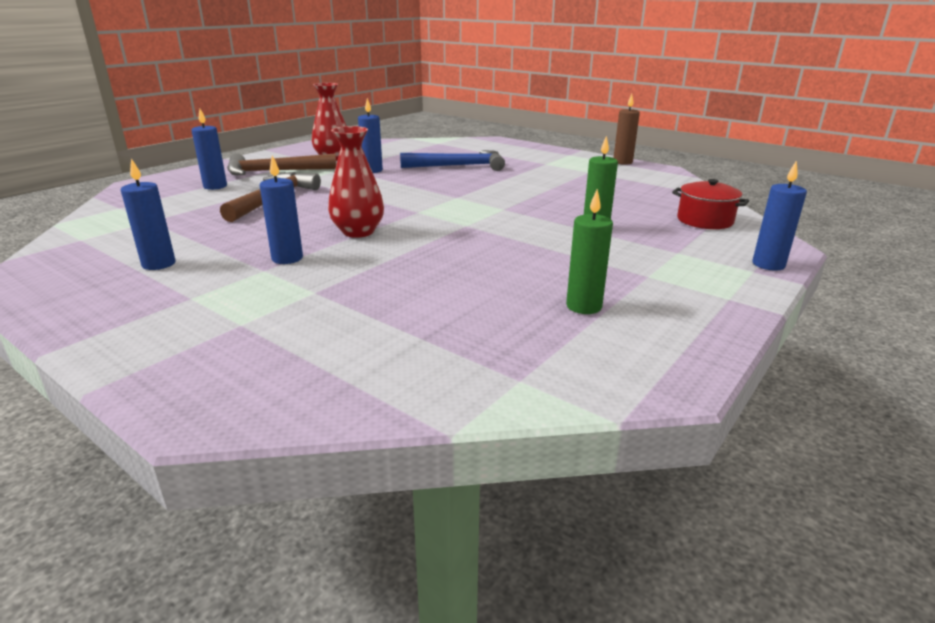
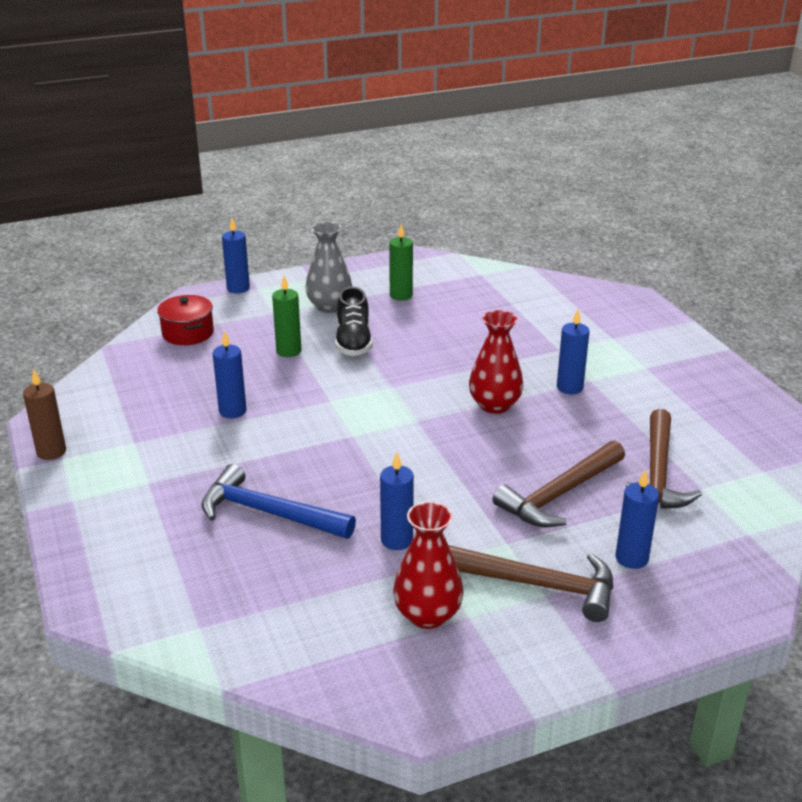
camera: 150 degrees left, 5 degrees up
(159, 264) = (676, 410): blue candle -> blue candle (232, 411)
(190, 221) = (657, 474): none -> brown hammer
(552, 246) = (353, 342): none -> black shoe
(638, 271) = (329, 306): none -> grey vase

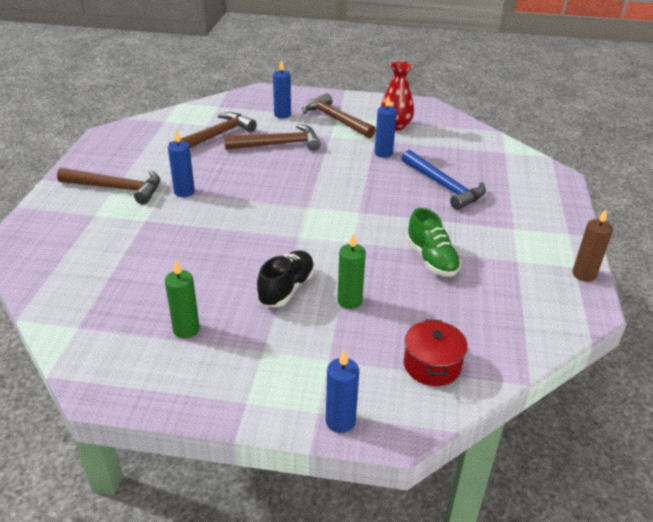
camera: 150 degrees left, 5 degrees up
(232, 411) = (431, 259): blue candle -> green shoe
(329, 306) = (267, 344): grey vase -> none
(494, 405) = (247, 198): red vase -> none
(641, 366) = (117, 188): none -> brown hammer

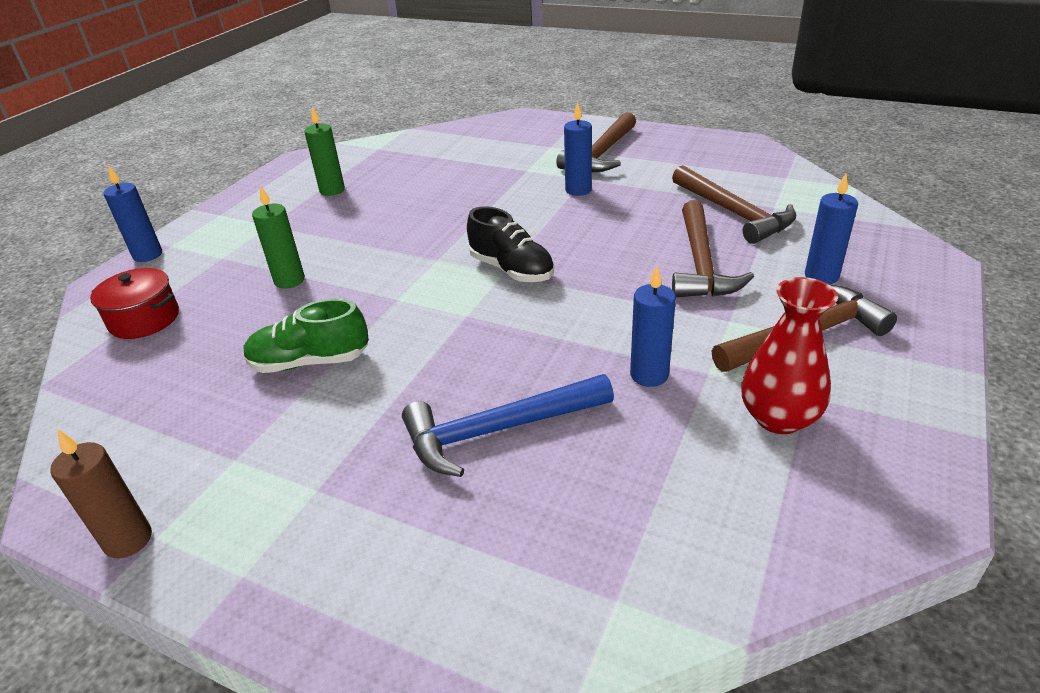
camera: 110 degrees right, 0 degrees up
(286, 289) = (344, 243): black shoe -> black shoe (512, 270)

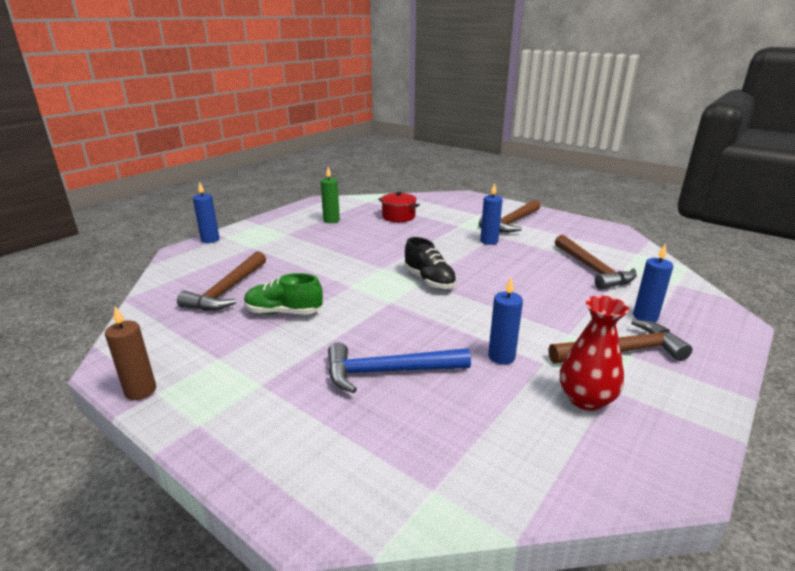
camera: 10 degrees right, 10 degrees down
(144, 319) = (195, 273): red pot -> red pot (398, 216)
(289, 280) = (287, 266): green candle -> none
(700, 263) = (559, 296): brown hammer -> brown hammer (227, 290)

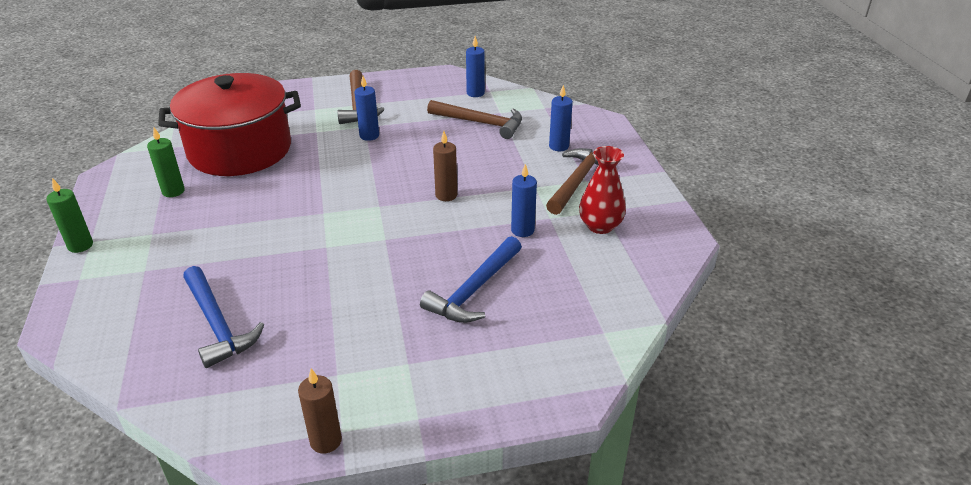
camera: 50 degrees left, 10 degrees up
(210, 240) = (68, 293): blue candle -> blue candle (475, 93)
(227, 290) = (217, 324): brown hammer -> blue hammer
(252, 224) = (80, 245): none -> green candle
(283, 312) = (314, 305): green shoe -> none
(398, 216) = (240, 150): red pot -> red pot, size x2.40
(429, 280) = (382, 202): black shoe -> none
(481, 300) = (446, 195): none -> brown candle

